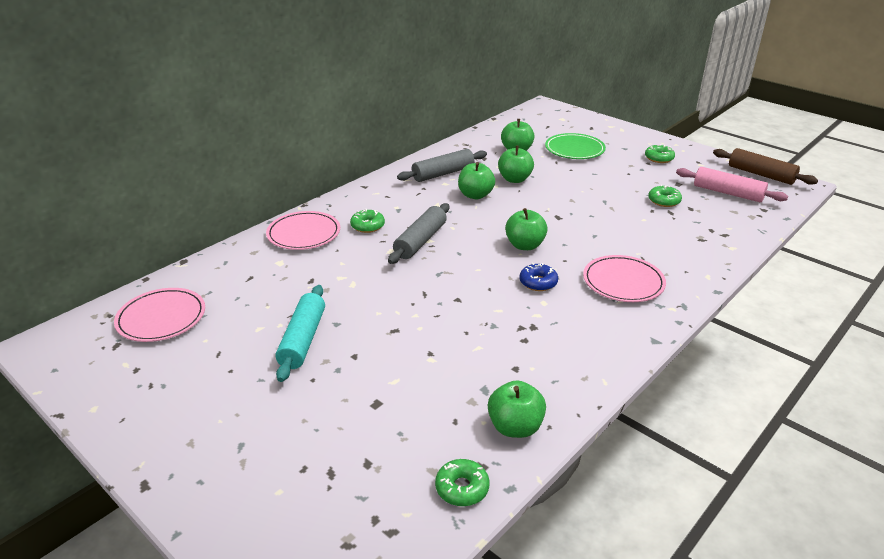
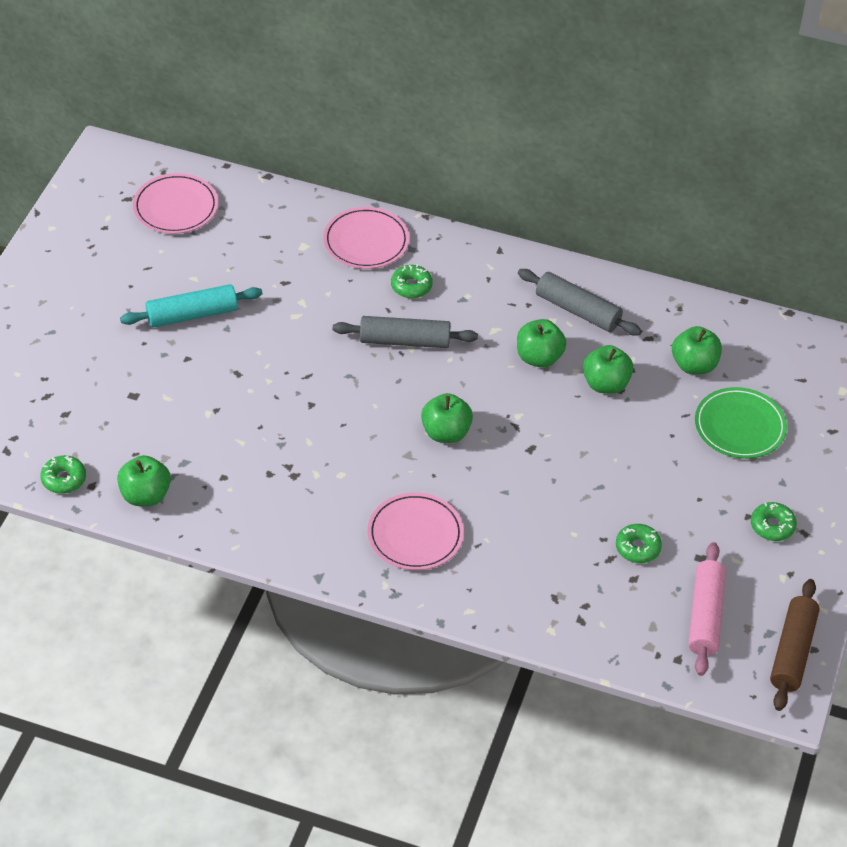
camera: 65 degrees right, 15 degrees up
(538, 282) = (375, 461): blue donut -> none

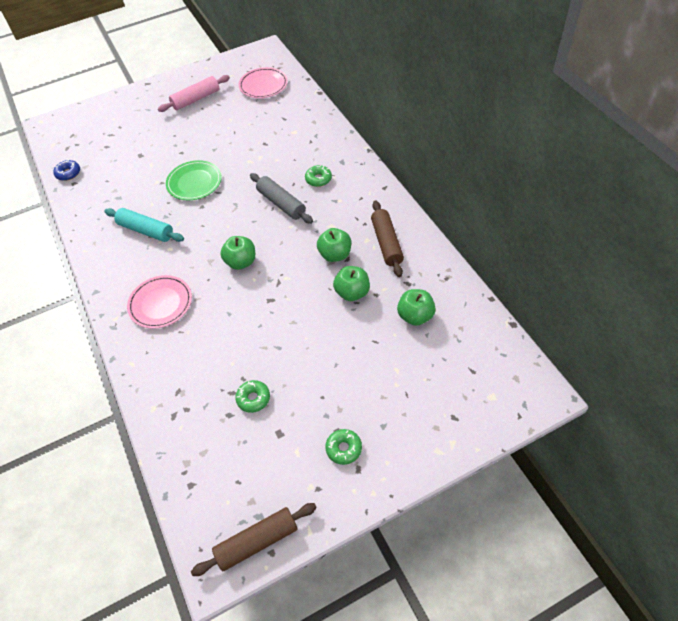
camera: 50 degrees right, 5 degrees up
(64, 479) = (68, 173): green donut -> blue donut
(145, 495) = (85, 202): green apple -> none
(192, 314) = (208, 135): turquoise rolling pin -> turquoise rolling pin (146, 230)
(366, 241) = (325, 146): pink plate -> none
(577, 310) = (386, 243): grey rolling pin -> brown rolling pin
(705, 616) = (237, 471): pink rolling pin -> pink rolling pin (196, 99)
(739, 426) = (398, 371): green plate -> green plate (194, 182)

